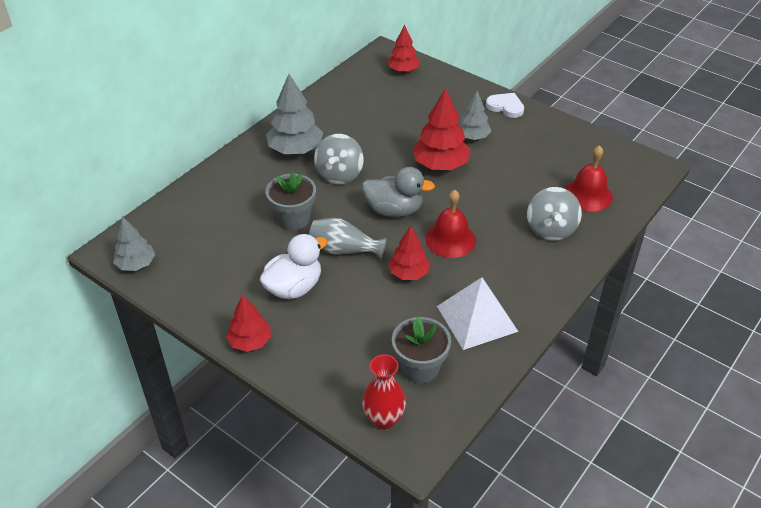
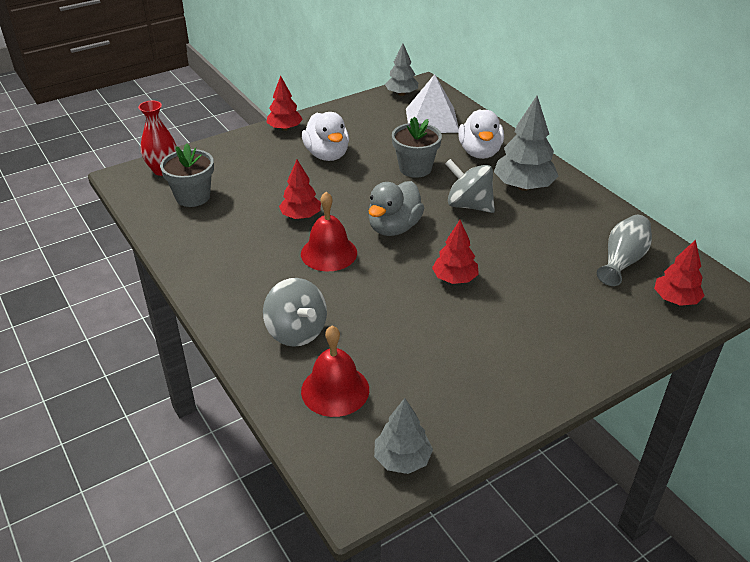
camera: 110 degrees right, 5 degrees down
(247, 183) = (480, 152): none -> white duck
(344, 250) = (355, 187): grey vase -> grey vase (622, 261)
(440, 164) = (454, 279): red tree -> red tree, size x0.63
(472, 136) = (500, 321): grey tree -> grey tree (402, 459)
(477, 318) = (217, 241): white pyramid -> white pyramid (432, 120)
(505, 107) = (560, 376): white heart -> none
(550, 229) = (296, 332): grey spinning top -> grey spinning top turned 150 degrees counterclockwise

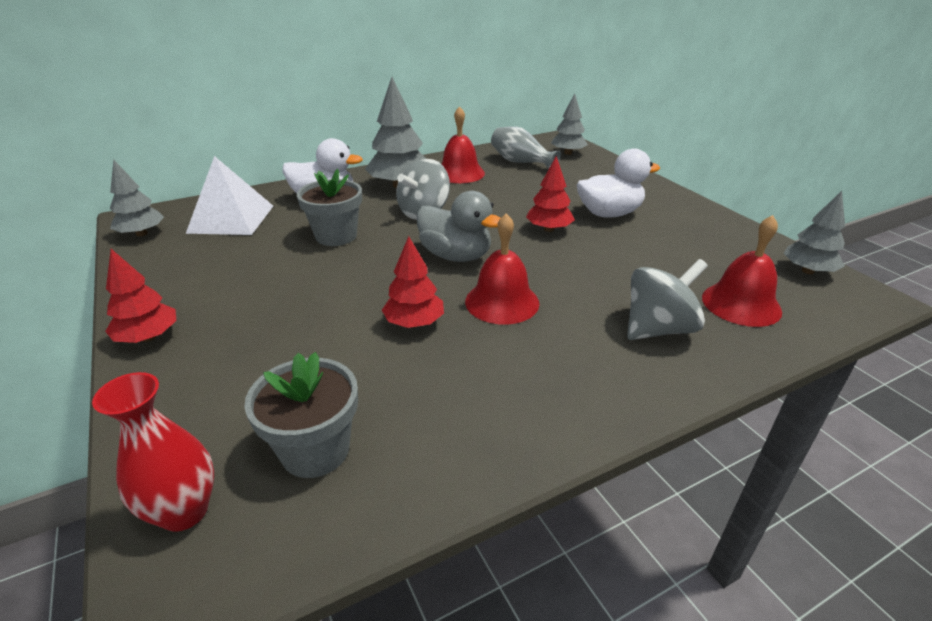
camera: 85 degrees left, 5 degrees down
(327, 155) = (263, 297): white duck -> white duck (609, 214)
(569, 219) = (460, 173): none -> red bell
(675, 300) = (568, 153): red tree -> grey tree

